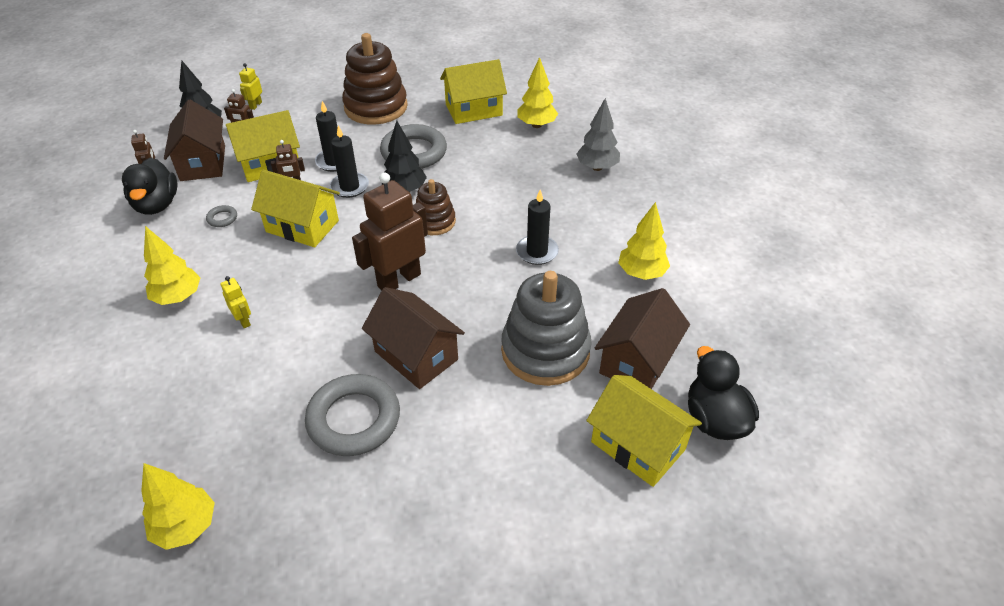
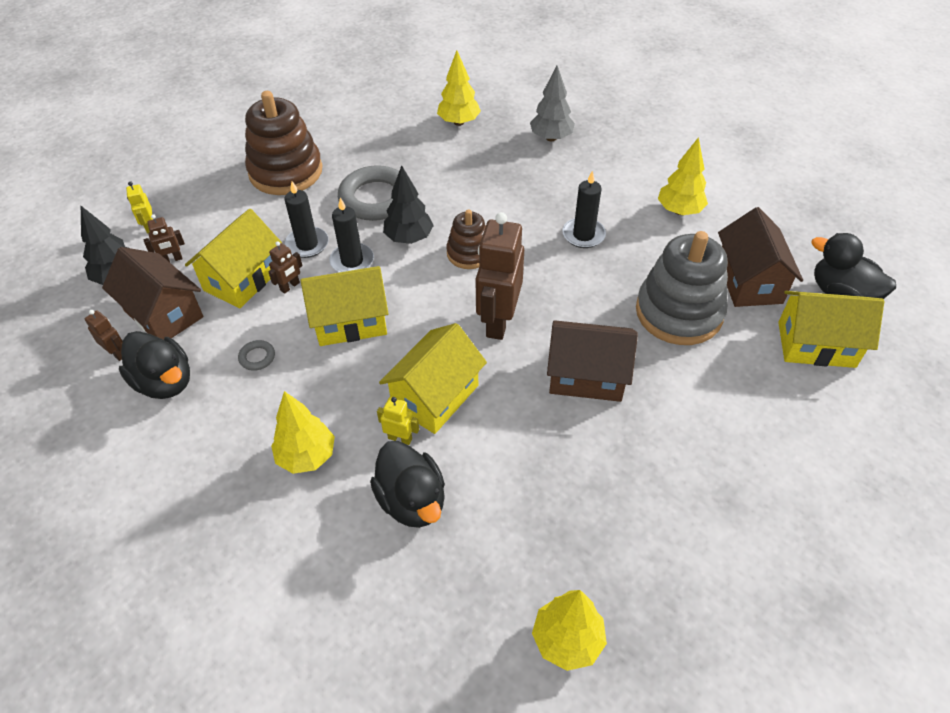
camera: 35 degrees left, 5 degrees up
(203, 365) = (412, 501): none -> black duck
(354, 419) = (598, 459): grey ring -> none
(473, 110) = (386, 133): yellow house -> yellow house (435, 396)

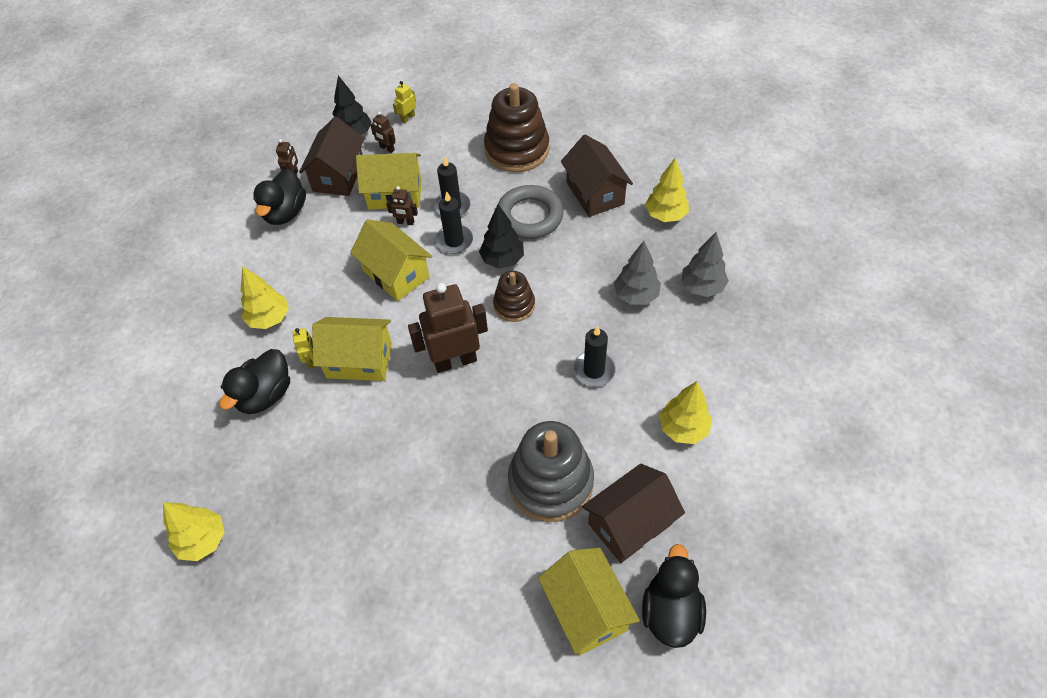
camera: 60 degrees right, 5 degrees up
(257, 357) = (333, 244): grey ring -> none
(526, 176) = (636, 295): none -> grey tree
(586, 376) = (437, 446): brown house -> brown house (595, 193)

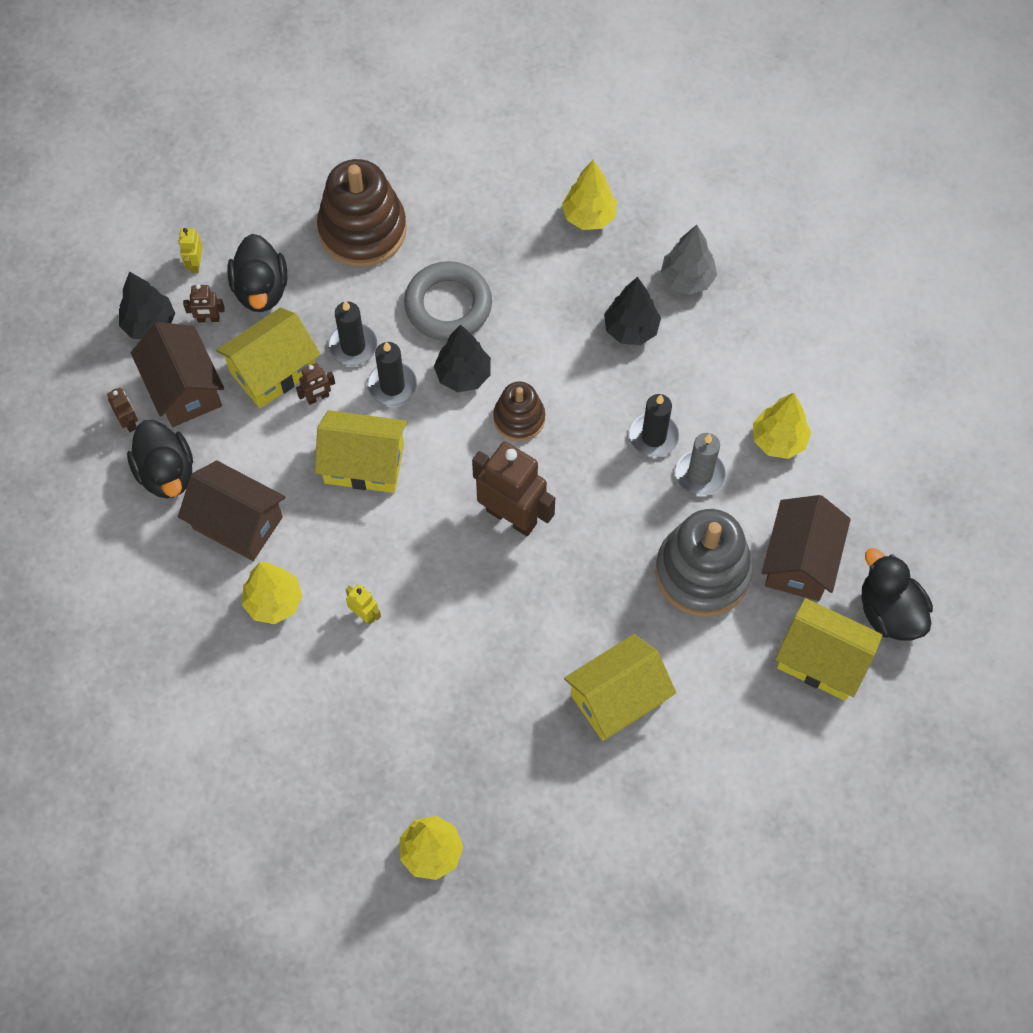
camera: 40 degrees left, 10 degrees up
(265, 395) = (352, 681): black duck -> black duck (261, 289)
(359, 360) = (414, 581): yellow house -> yellow house (617, 698)
(455, 361) = (512, 516): brown robot -> brown robot turned 90 degrees clockwise
(595, 193) = (494, 234): brown house -> brown house (237, 523)
(605, 415) = (700, 474): none -> grey candle
(636, 295) = (631, 329): grey tree -> black tree

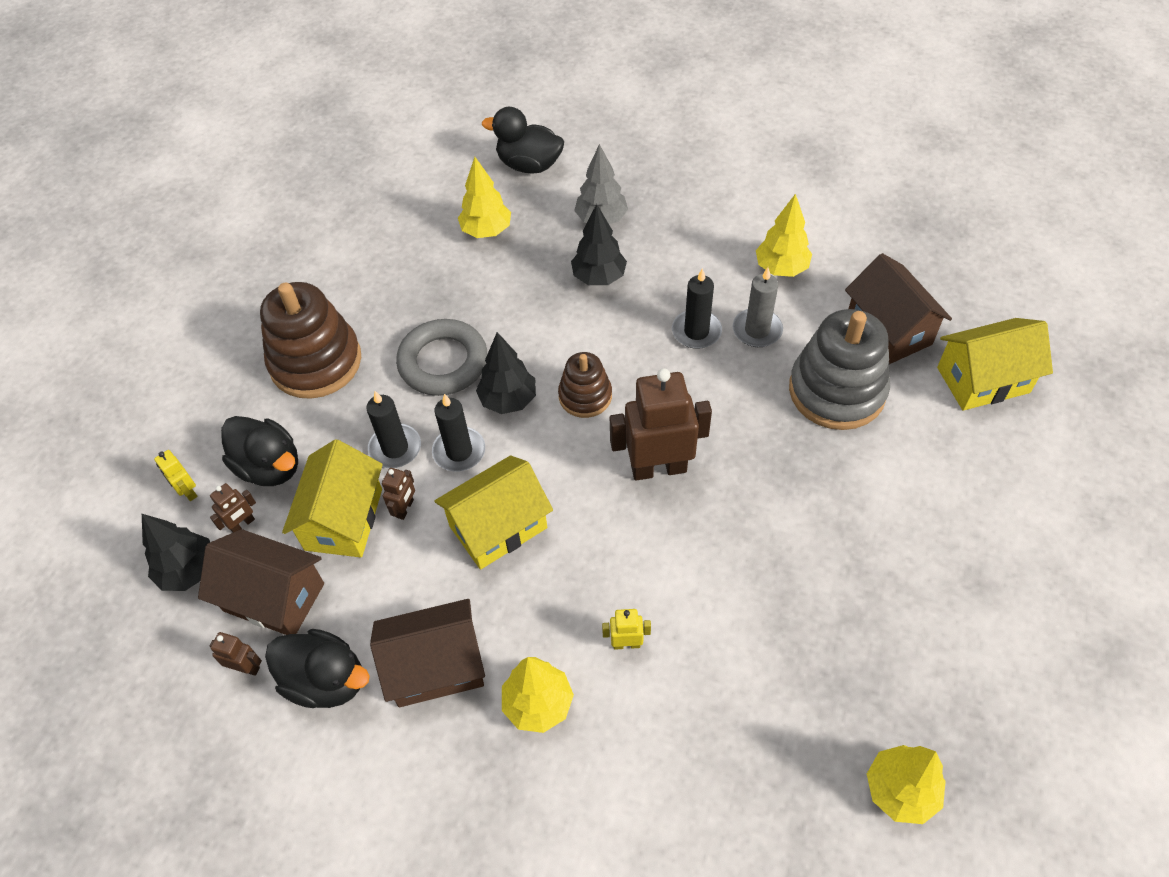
camera: 40 degrees left, 10 degrees down
(617, 698) = (888, 529): yellow house -> none
(889, 612) = (982, 314): black duck -> black duck (529, 165)

